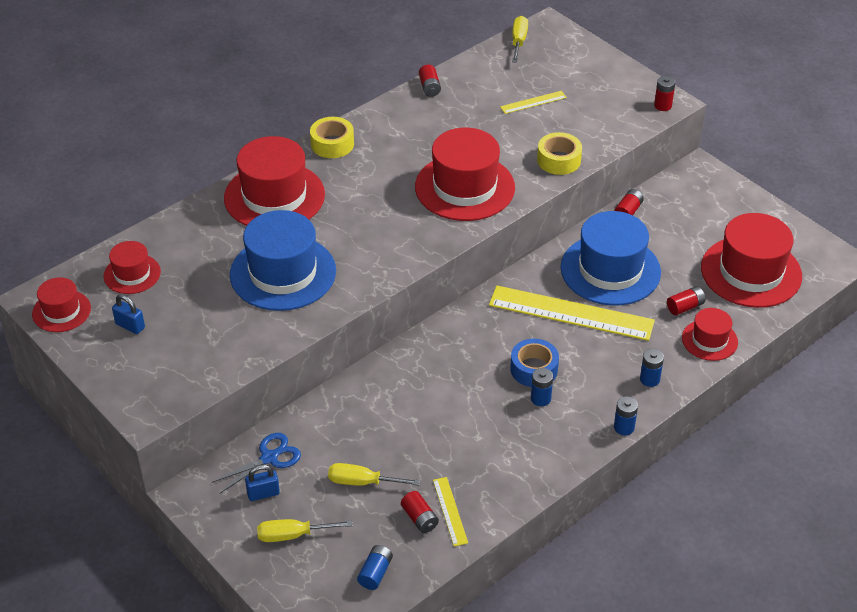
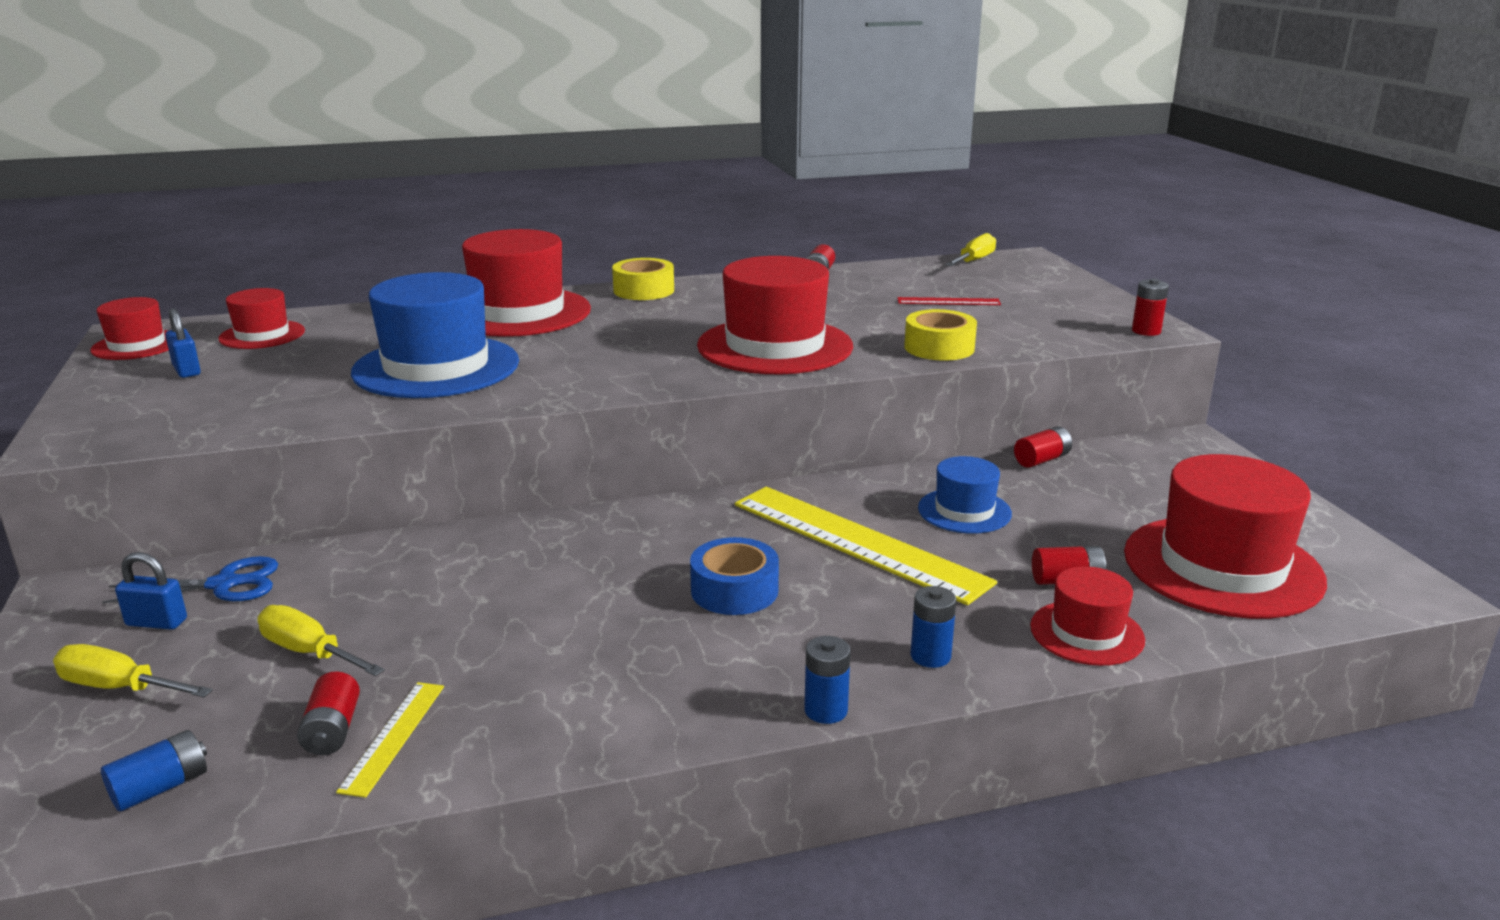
camera: 25 degrees right, 20 degrees down
(533, 102) = (948, 301): yellow ruler -> red ruler
(540, 398) = (710, 629): blue battery -> none
(610, 270) = (964, 511): blue hat -> blue hat, size x0.53

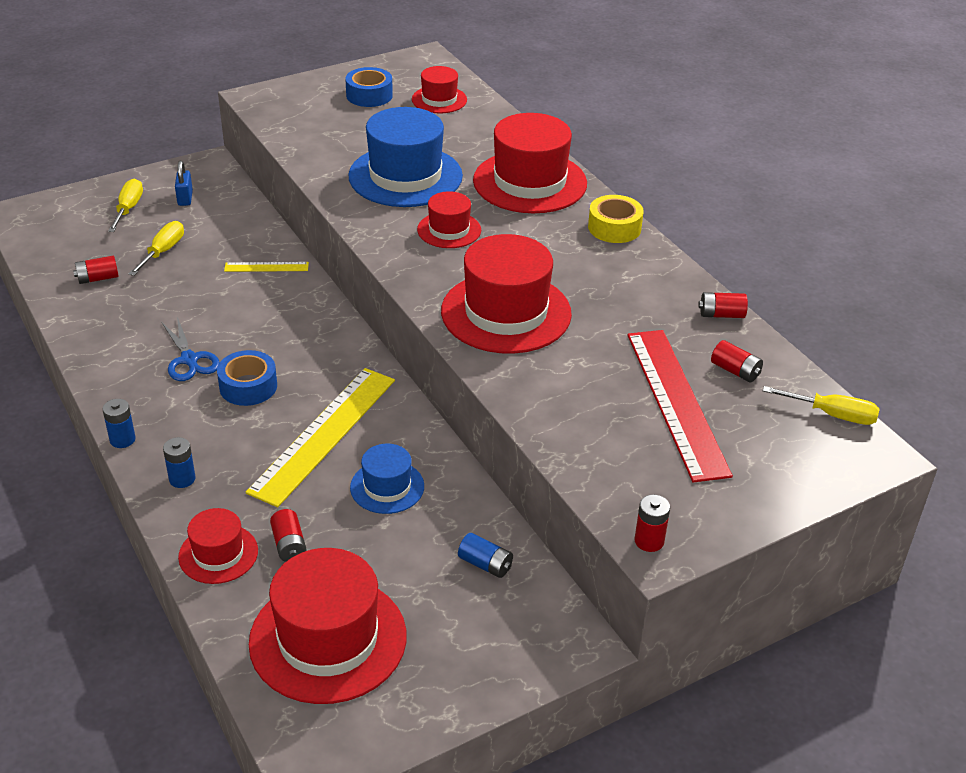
camera: 75 degrees right, 15 degrees up
(137, 345) = (404, 66): red hat -> red hat (449, 230)
(160, 787) = (56, 246): blue battery -> blue battery (485, 564)
(186, 370) = (369, 95): blue padlock -> blue tape
(225, 584) = (225, 205): blue scissors -> blue scissors (189, 360)
(393, 737) = (93, 297): yellow ruler -> yellow ruler (266, 267)
(939, 348) = (539, 402): yellow tape -> none
(948, 301) = (676, 402): red ruler -> red ruler, size x2.19
(1042, 460) = (499, 532): red battery -> red battery (735, 371)

